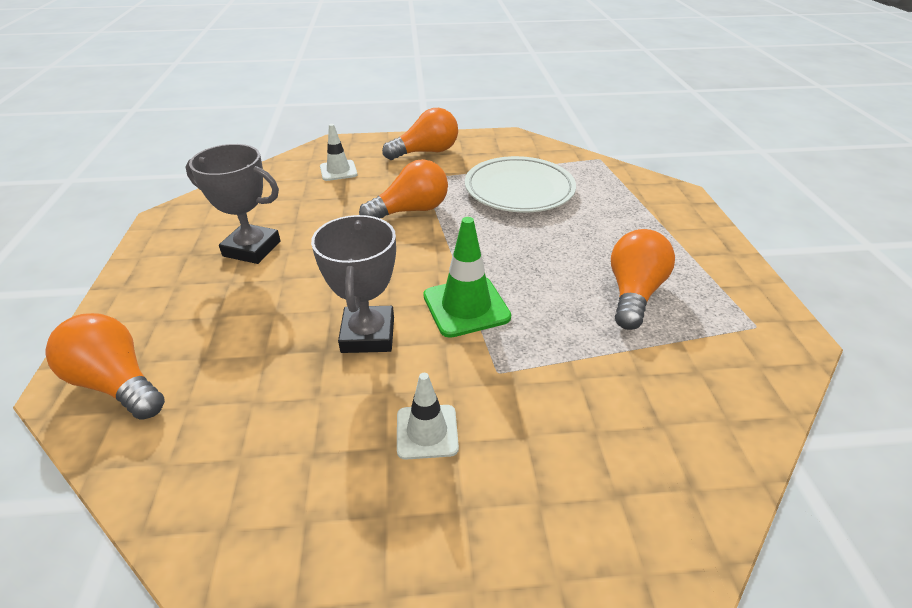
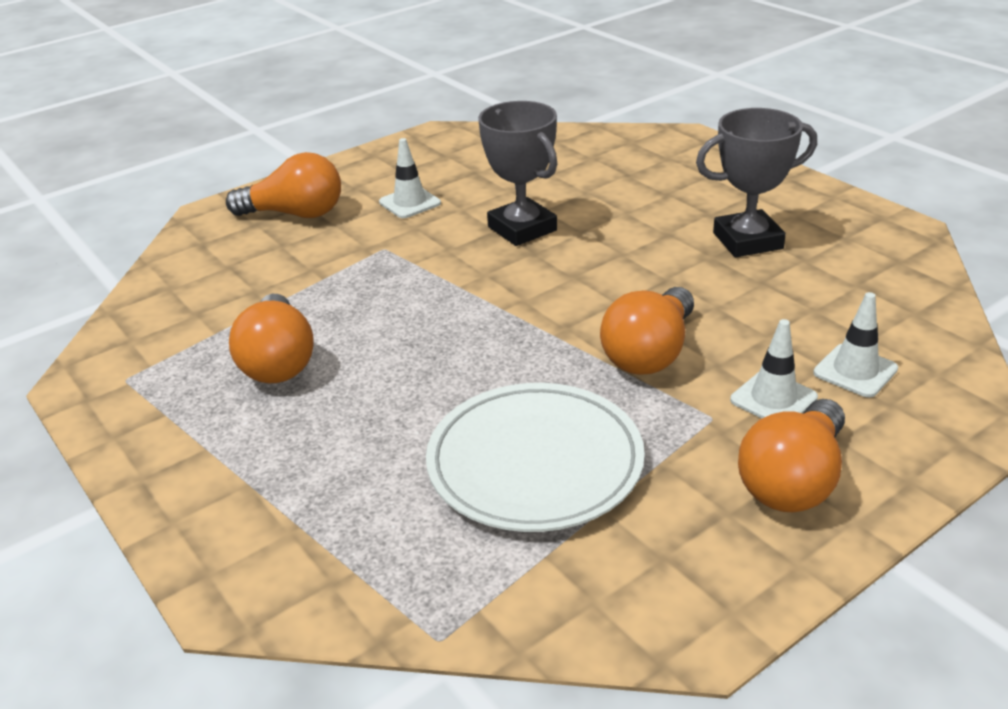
camera: 150 degrees right, 5 degrees down
(117, 383) = (658, 147): orange light bulb -> orange light bulb (295, 214)
(388, 174) = (773, 399): none -> white traffic cone
(466, 306) = (456, 279): green traffic cone -> none

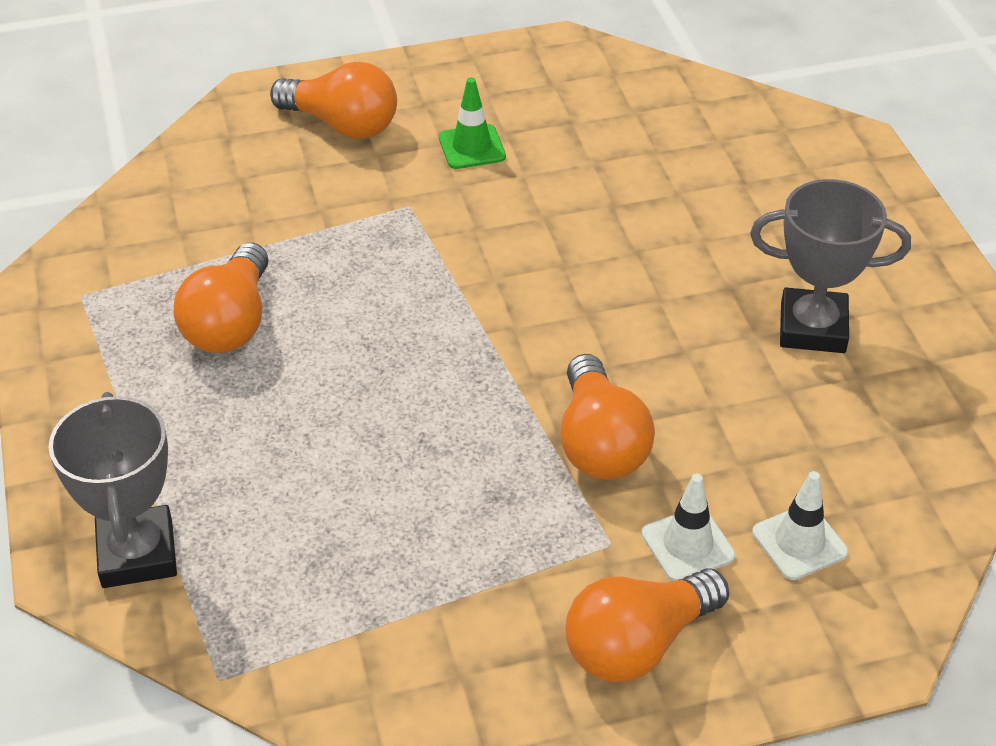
camera: 20 degrees right, 10 degrees up
(410, 203) = (472, 147): white traffic cone -> green traffic cone
(522, 229) = (571, 226): grey trophy -> grey trophy (137, 554)
(535, 463) = (405, 532): white plate -> none
(650, 353) = (600, 443): orange light bulb -> orange light bulb turned 60 degrees counterclockwise

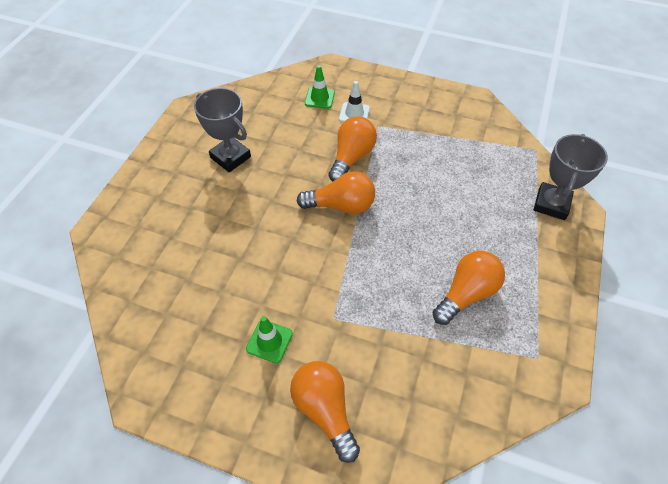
camera: 145 degrees left, 10 degrees up
(637, 644) = (395, 97): orange light bulb -> orange light bulb (341, 205)
(799, 542) = (319, 98): white traffic cone -> green traffic cone

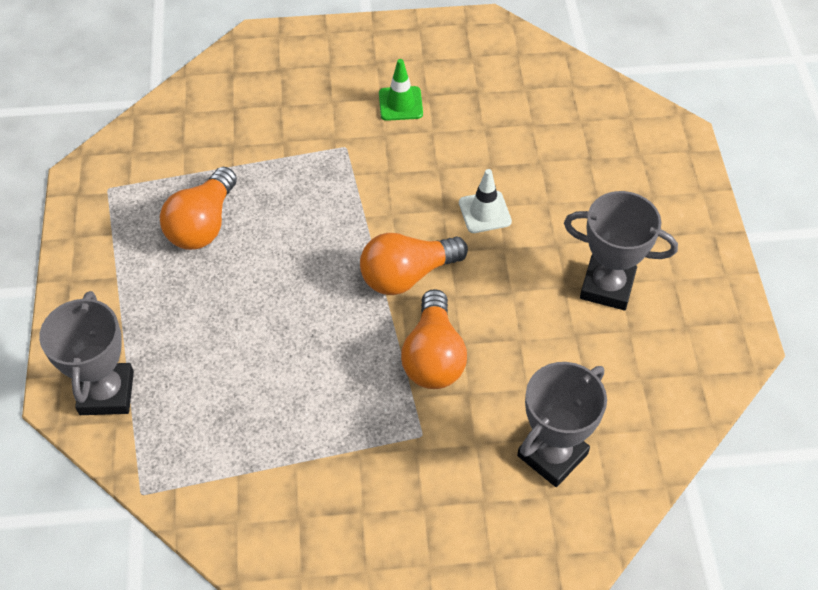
camera: 155 degrees right, 0 degrees up
(319, 98) = (552, 455): green traffic cone -> grey trophy
(325, 410) = (313, 73): orange light bulb -> none
(354, 114) = (474, 444): white traffic cone -> white traffic cone (484, 212)

